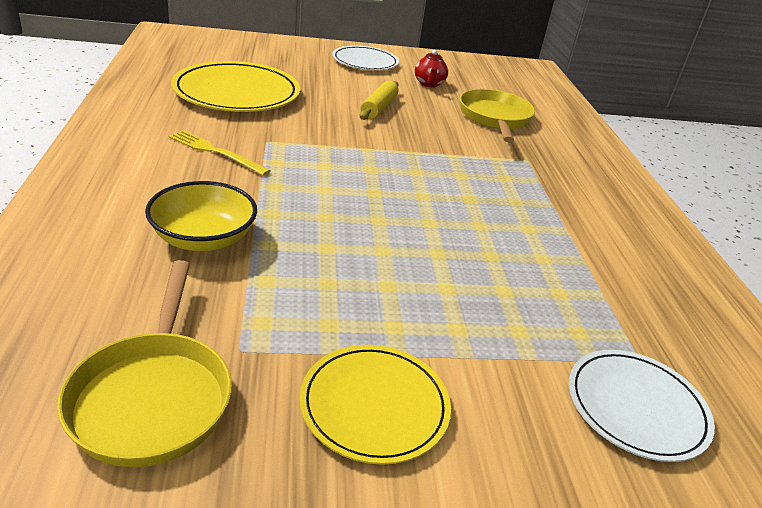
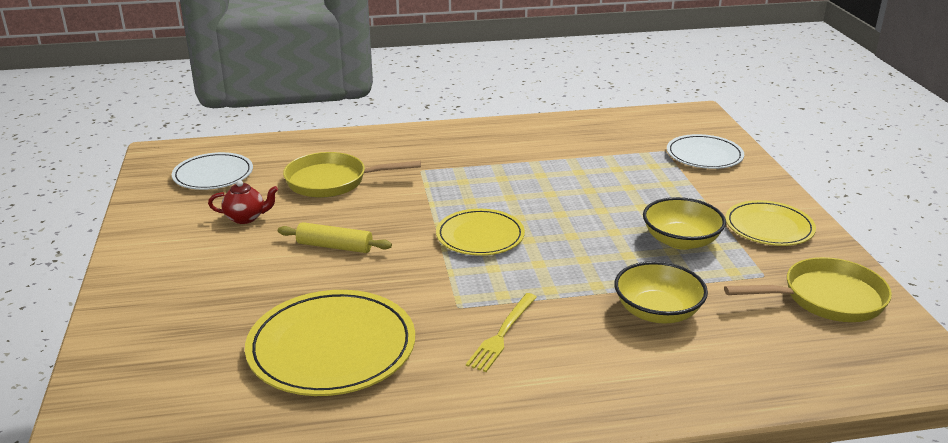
camera: 90 degrees left, 5 degrees down
(350, 298) = (681, 241): none -> yellow bowl
(365, 62) = (178, 264): white plate -> white plate (213, 175)
(385, 168) = (480, 236): none -> yellow plate

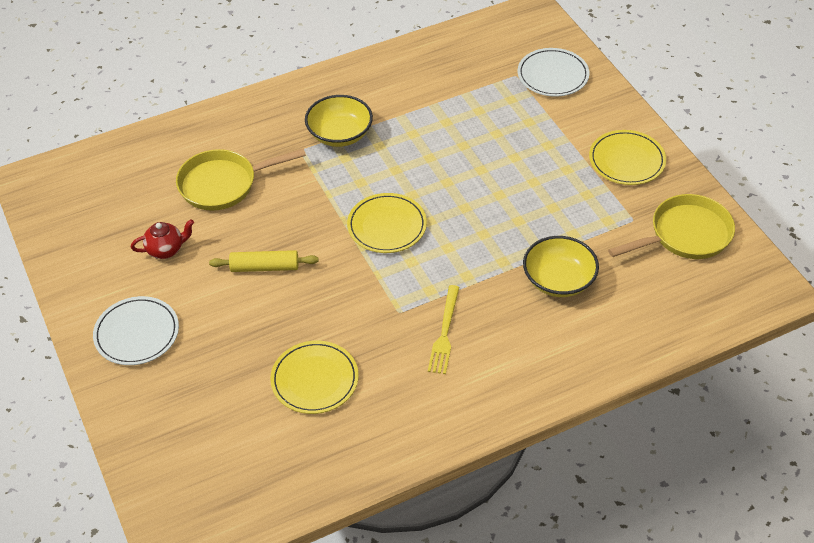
camera: 15 degrees left, 20 degrees up
(213, 175) = (103, 200): white plate -> white plate (137, 333)
(331, 348) = (314, 380): yellow plate -> yellow plate, size x0.63
(681, 241) = (558, 193): yellow bowl -> yellow bowl (339, 134)

